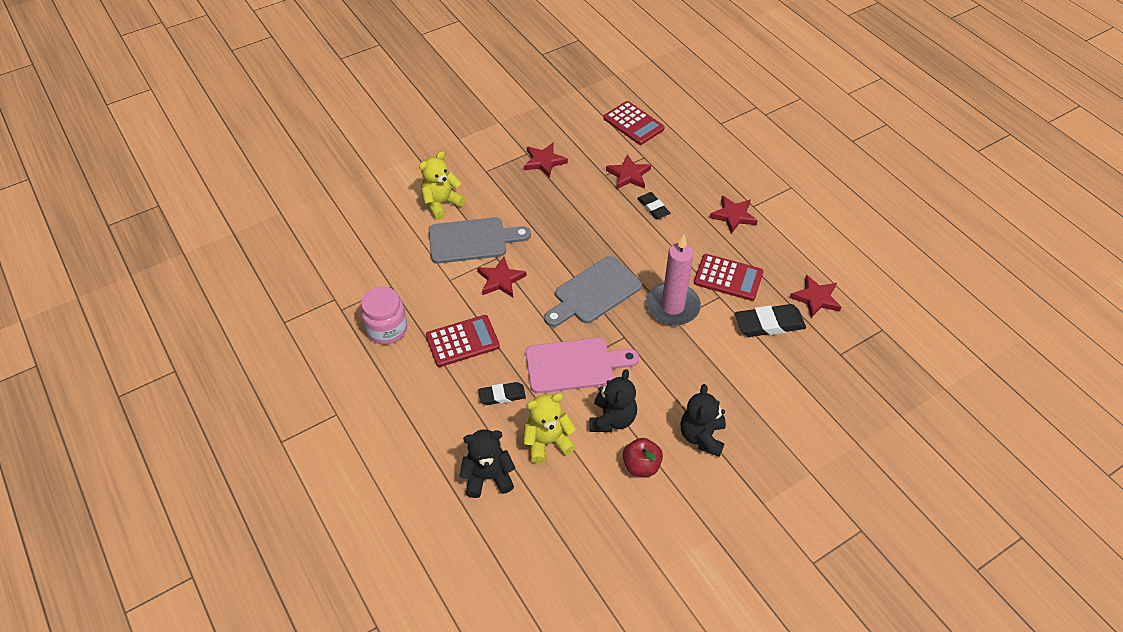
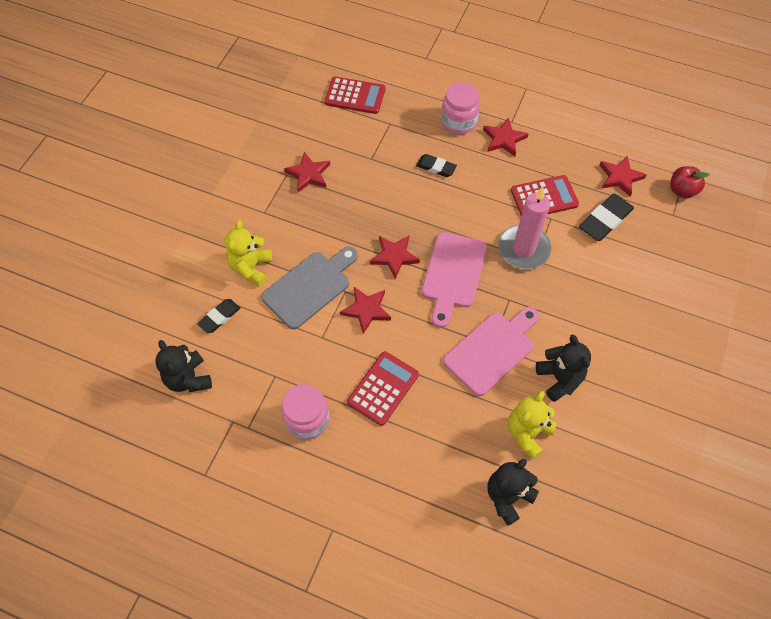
camera: 35 degrees left, 10 degrees up
(502, 395) = (457, 416): black eraser -> black eraser (219, 317)
(594, 293) = (453, 274): grey cutting board -> pink cutting board
(628, 175) = (391, 147): red star -> red star (394, 256)
(641, 466) = (612, 404): red apple -> red apple (682, 190)
(702, 436) = (635, 348): black teddy bear -> black teddy bear (188, 378)
(704, 184) = (458, 122): none -> pink jar

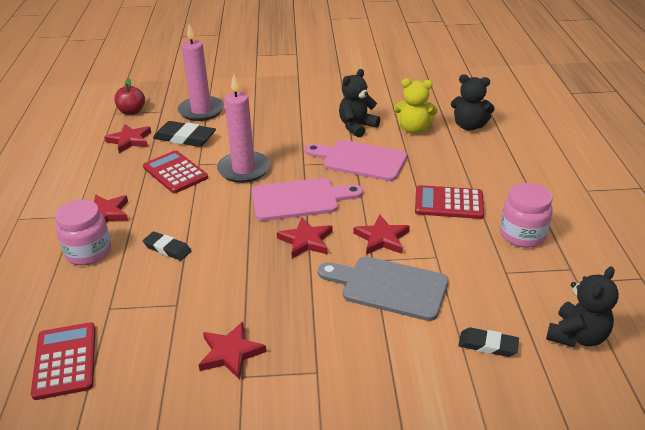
camera: 115 degrees left, 25 degrees down
(251, 267) = (404, 347): yellow teddy bear -> none
(436, 167) = (167, 249): black eraser -> black eraser turned 60 degrees counterclockwise
(659, 248) = (201, 111): none -> pink candle

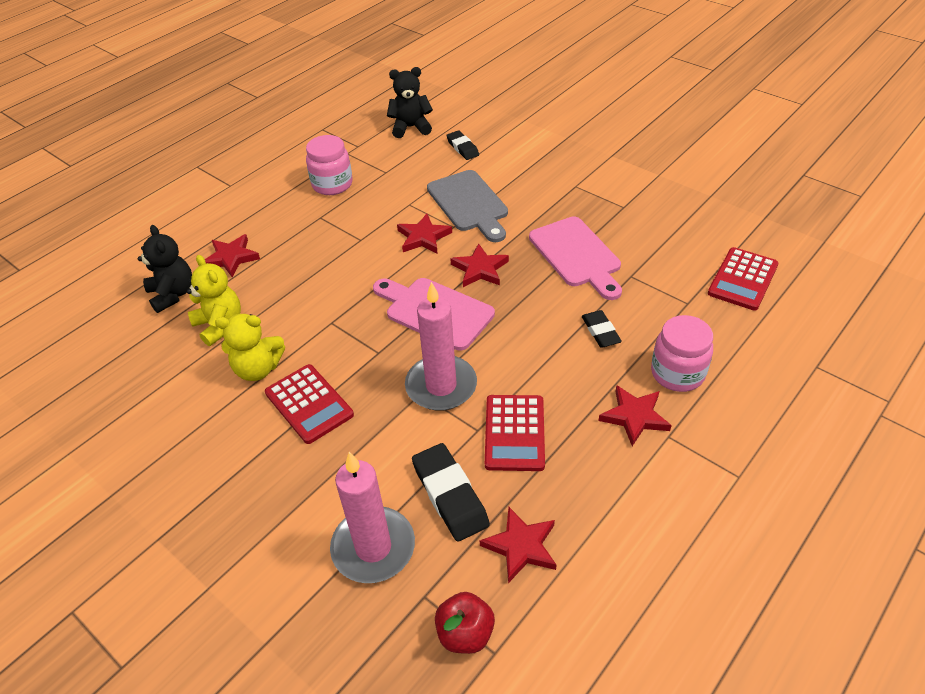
camera: 135 degrees left, 10 degrees up
(230, 353) = (619, 222): red star -> red star (231, 258)
(357, 127) = (258, 369): black teddy bear -> yellow teddy bear
(360, 160) = (325, 321): pink cutting board -> pink cutting board (577, 255)
(449, 203) = (332, 234): red calculator -> red calculator (309, 404)

